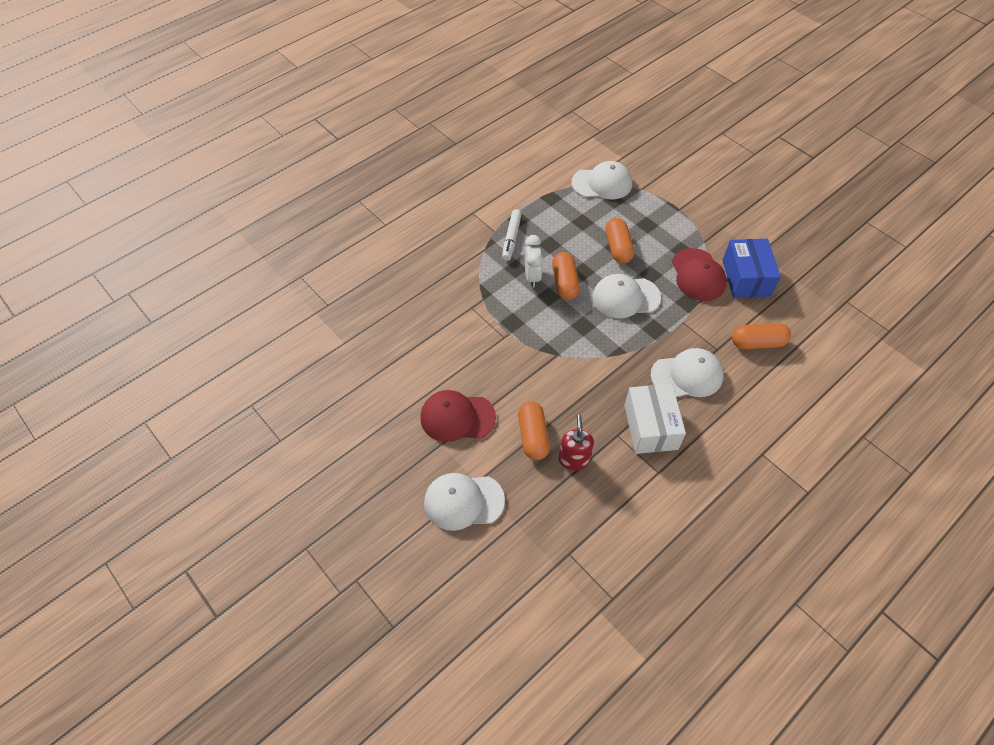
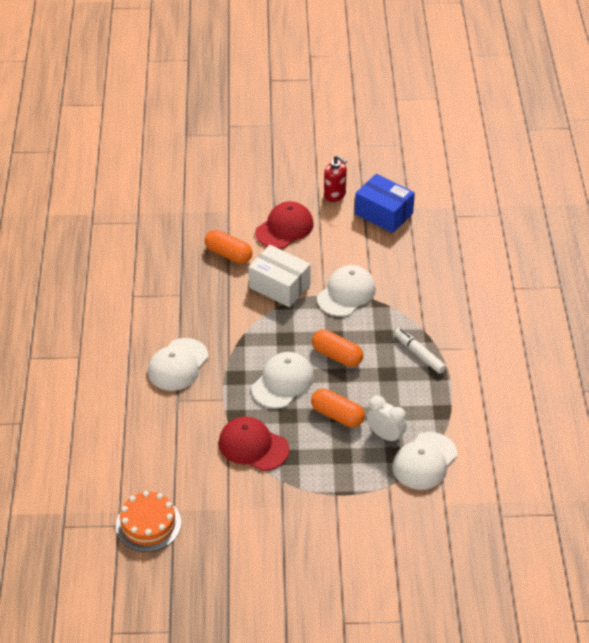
camera: 130 degrees right, 10 degrees down
(463, 501) = (223, 198): white cap -> white cap (346, 293)
(532, 276) = (364, 340): white clock -> white clock (385, 435)
(573, 459) = (190, 262): red soap dispenser -> red soap dispenser (335, 195)
(651, 427) = (165, 315): white box -> white box (279, 286)
(746, 278) = (215, 476): blue box -> blue box (383, 213)
(757, 343) = (154, 429): orange capsule -> none
(824, 285) = (148, 524): none -> orange cake

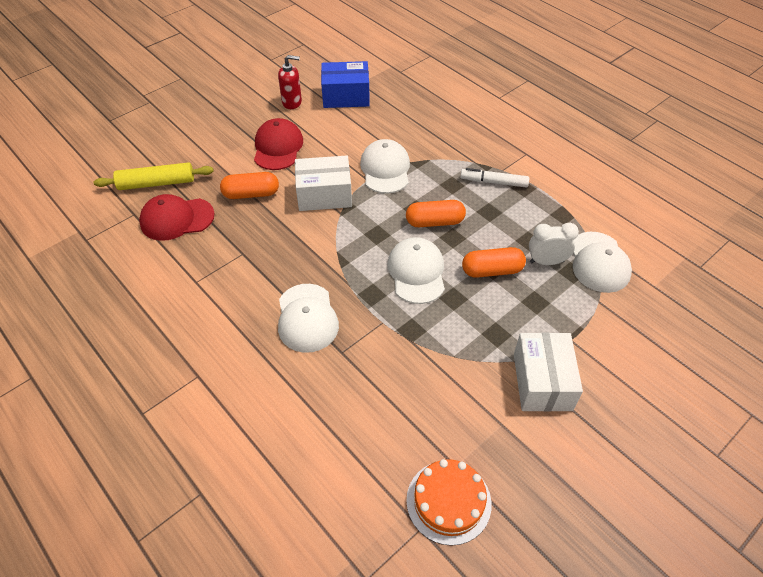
camera: 40 degrees left, 5 degrees up
(173, 207) = (157, 183): none -> yellow rolling pin
(253, 446) = (456, 346): red cap -> red cap (177, 219)
(283, 504) = (542, 382): none -> white box

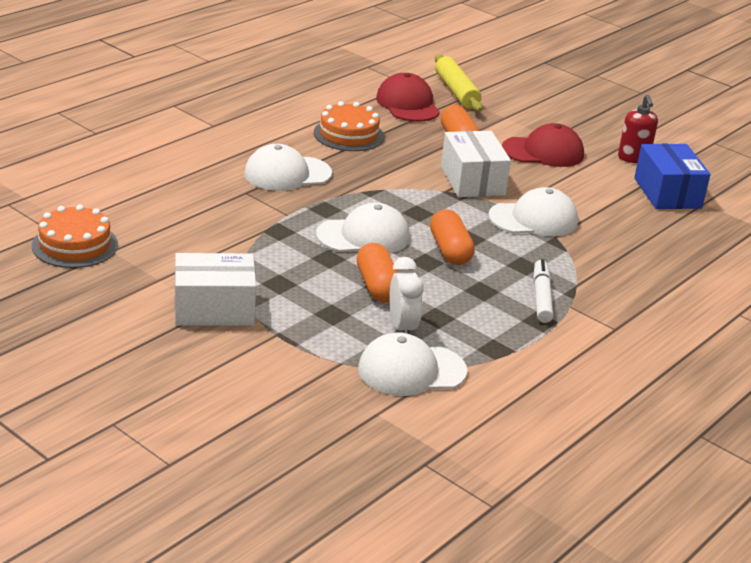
camera: 80 degrees right, 20 degrees down
(233, 266) = (349, 134): none -> orange cake

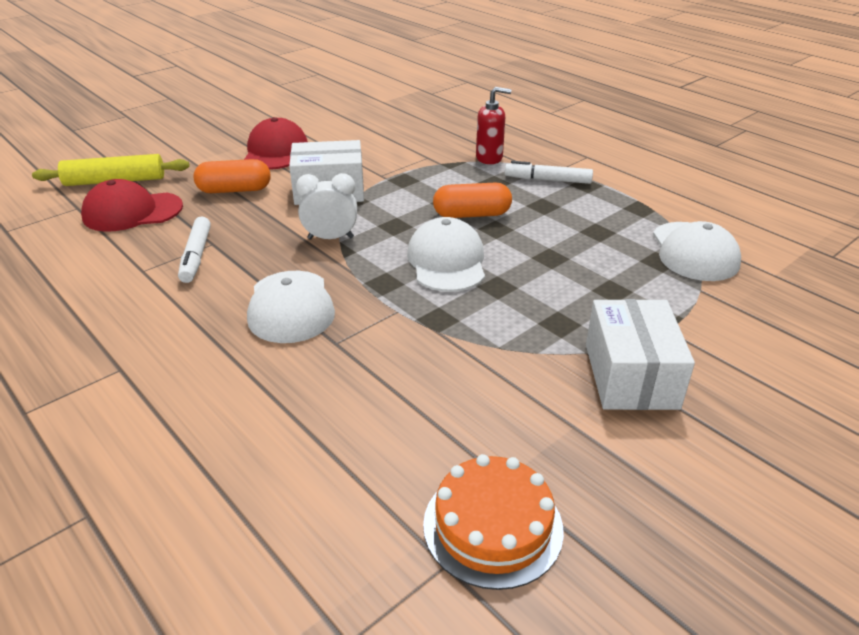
camera: 80 degrees left, 5 degrees up
(349, 134) = (196, 256): orange cake -> white marker
(377, 286) = (549, 259): orange capsule -> none
(402, 328) = (623, 251): white clock -> white clock (330, 238)
(533, 219) = (409, 169): white cap -> none
(633, 158) = (299, 116): red soap dispenser -> red soap dispenser (489, 158)
(667, 193) = (365, 111): blue box -> none

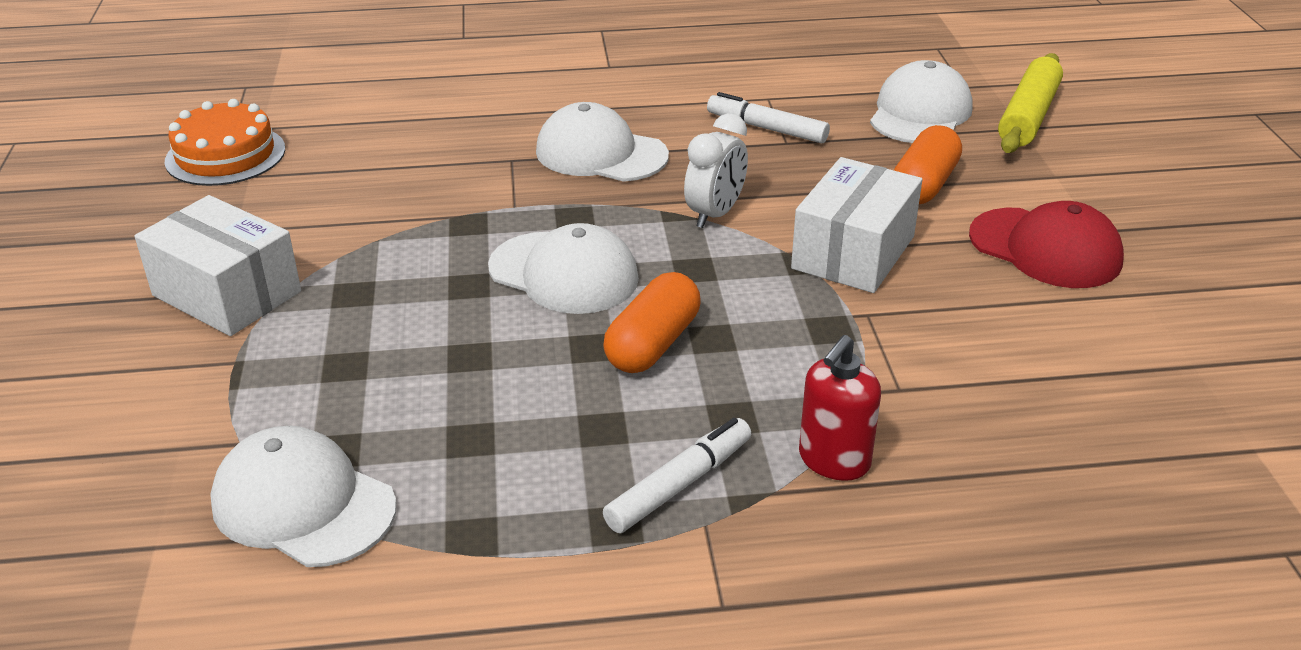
camera: 125 degrees right, 0 degrees up
(132, 212) = (920, 113): red cap -> white cap

